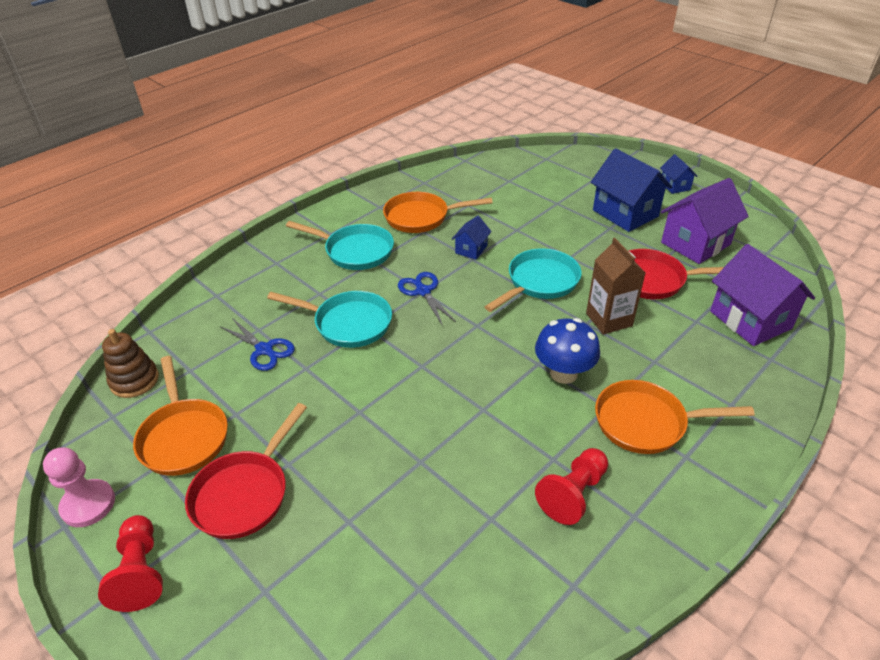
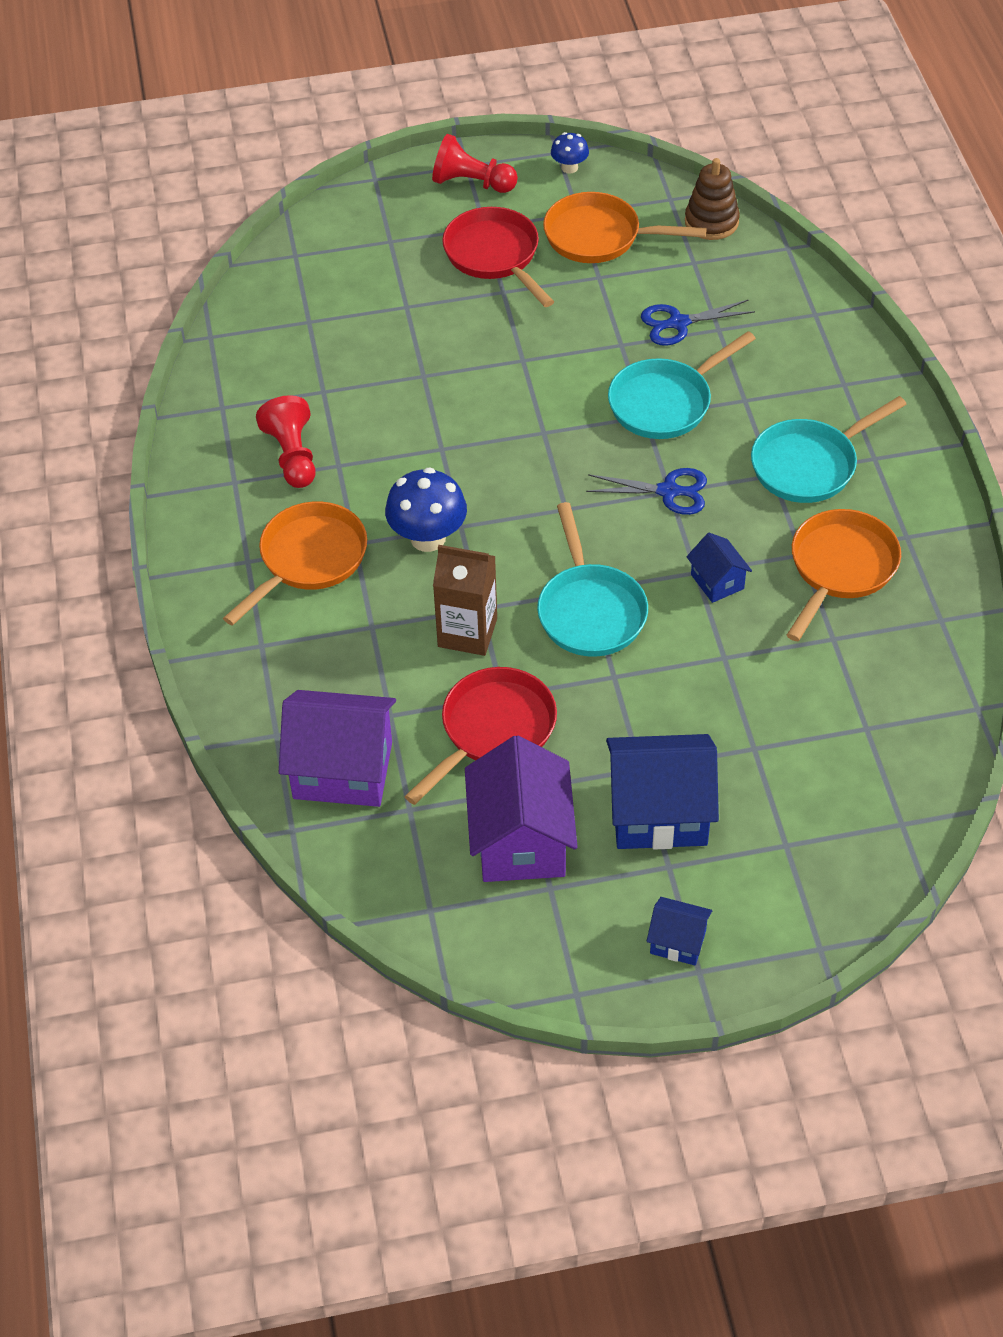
camera: 125 degrees right, 10 degrees up
(88, 504) = (569, 167): pink pawn -> blue mushroom

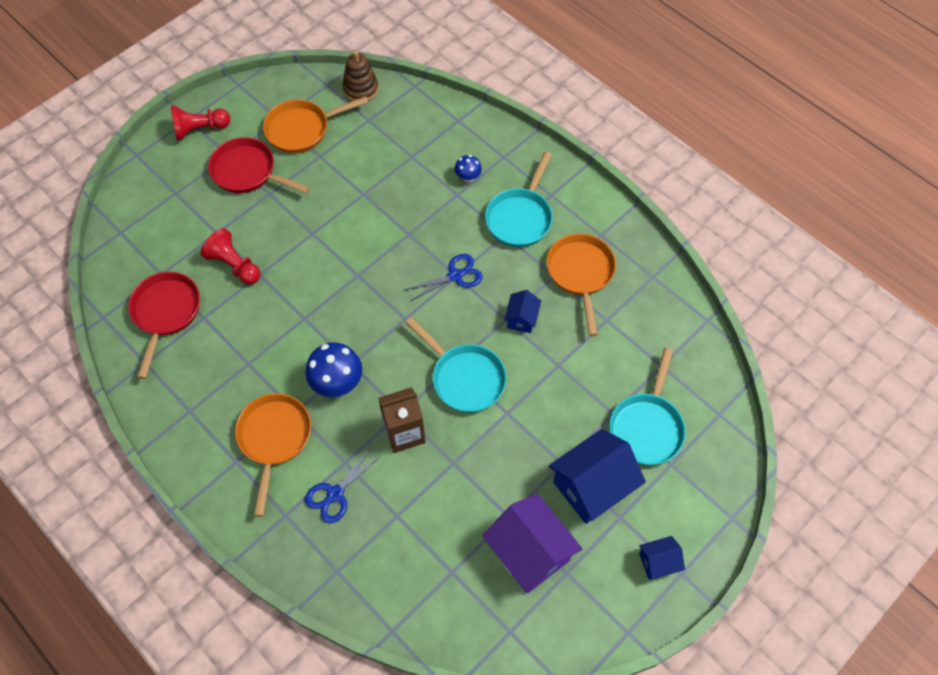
camera: 35 degrees left, 10 degrees up
(292, 456) = (215, 373): red pawn -> red pawn (234, 265)
(343, 770) = (394, 570): purple house -> none
(493, 730) = (464, 489): red pan -> red pan (166, 313)
(569, 167) = (253, 92): blue mushroom -> blue mushroom (468, 177)
(665, 403) = (414, 219): turquoise pan -> turquoise pan (647, 427)
(678, 323) = (386, 164): blue scissors -> blue scissors (335, 494)
(717, 582) = (521, 319): blue house -> blue house turned 75 degrees clockwise

